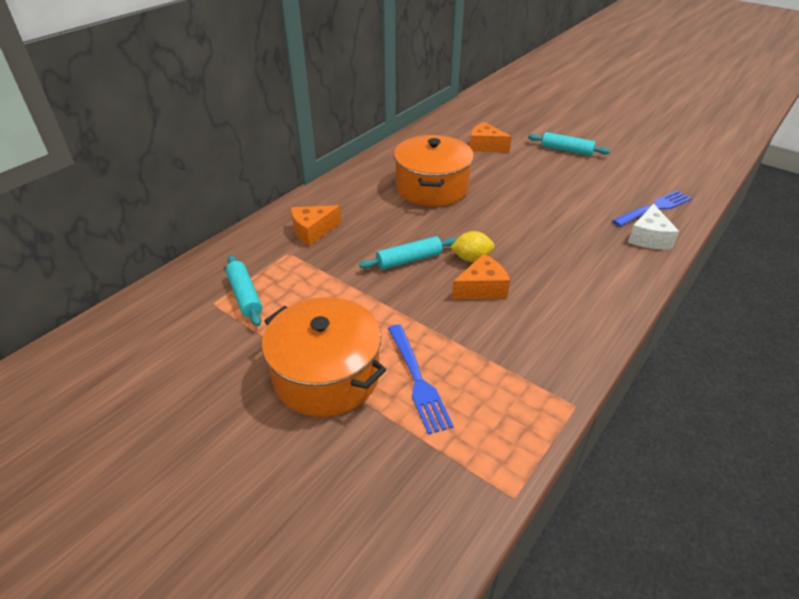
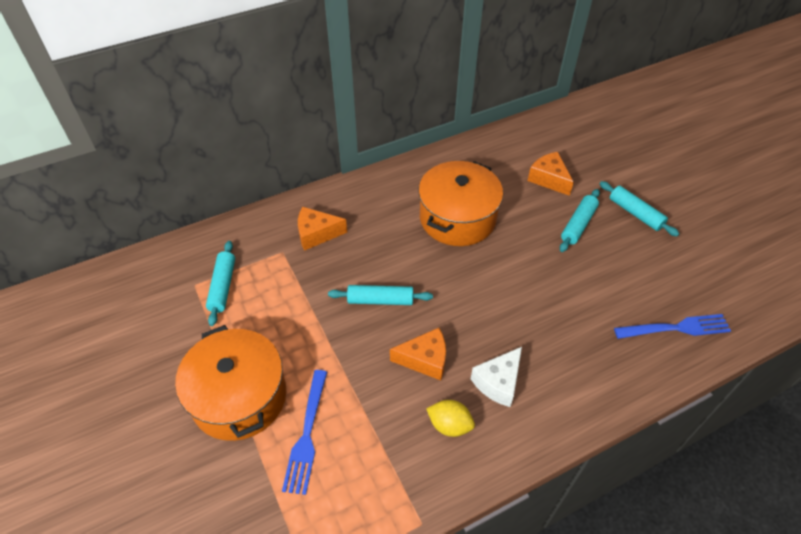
camera: 25 degrees right, 10 degrees up
(471, 258) = (438, 321): yellow lemon -> yellow lemon (449, 425)
(531, 167) = (578, 225): none -> turquoise rolling pin
(649, 238) = (639, 365): white cheese -> white cheese (498, 382)

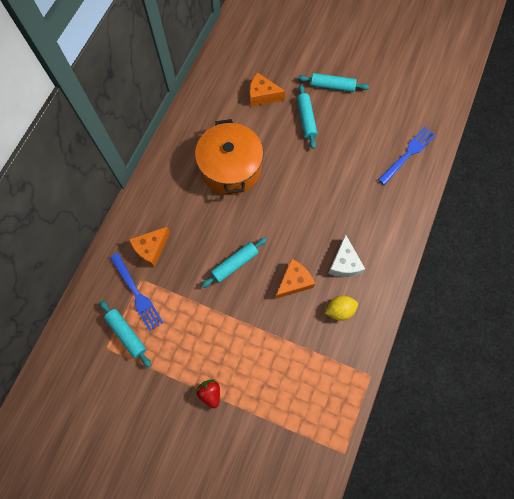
camera: 40 degrees left, 20 degrees up
(239, 397) = (210, 393): orange pot -> red strawberry
(307, 434) = (270, 381): blue fork -> blue fork (137, 293)

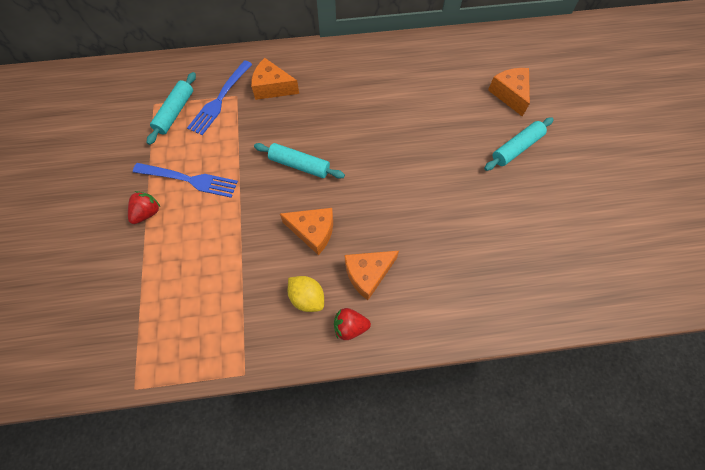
camera: 60 degrees right, 5 degrees down
(230, 168) = (404, 108): orange pot -> none
(332, 86) = (580, 153): turquoise rolling pin -> none
(344, 263) = (368, 274): white cheese -> orange cheese
(373, 293) = (350, 326): none -> red strawberry
(408, 154) = (563, 280): blue fork -> blue fork (189, 180)

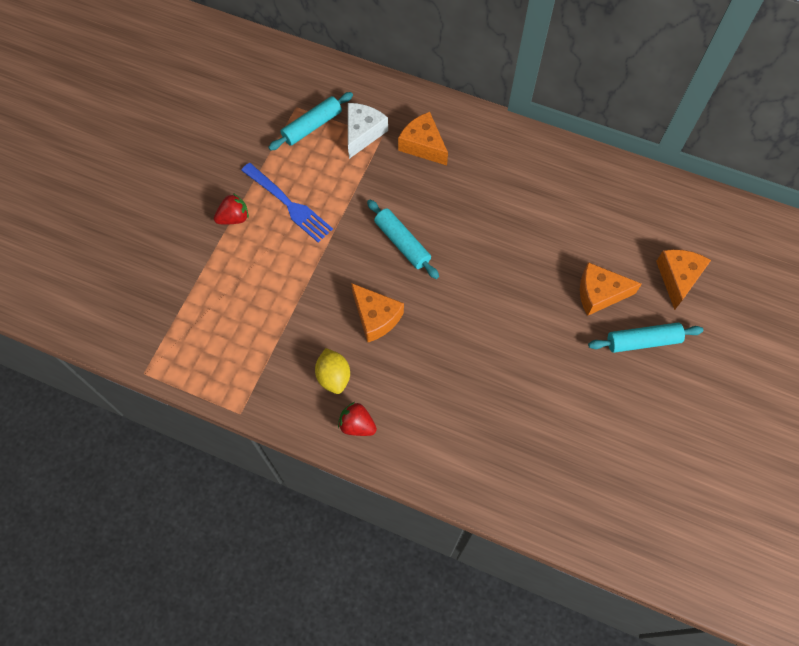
camera: 30 degrees right, 0 degrees up
(220, 99) = (363, 133): blue fork -> white cheese
(368, 274) = (403, 386): orange cheese -> orange cheese (599, 294)

